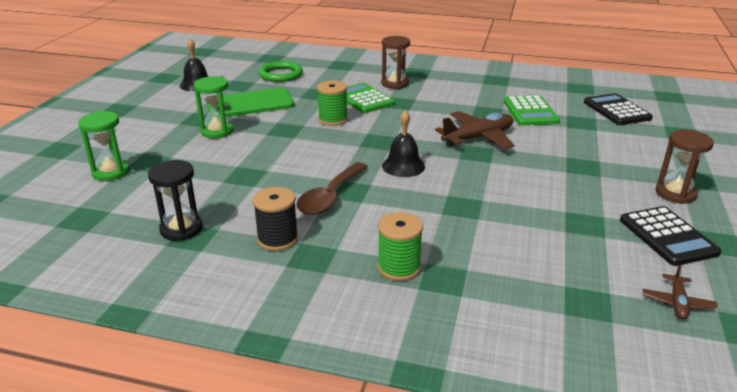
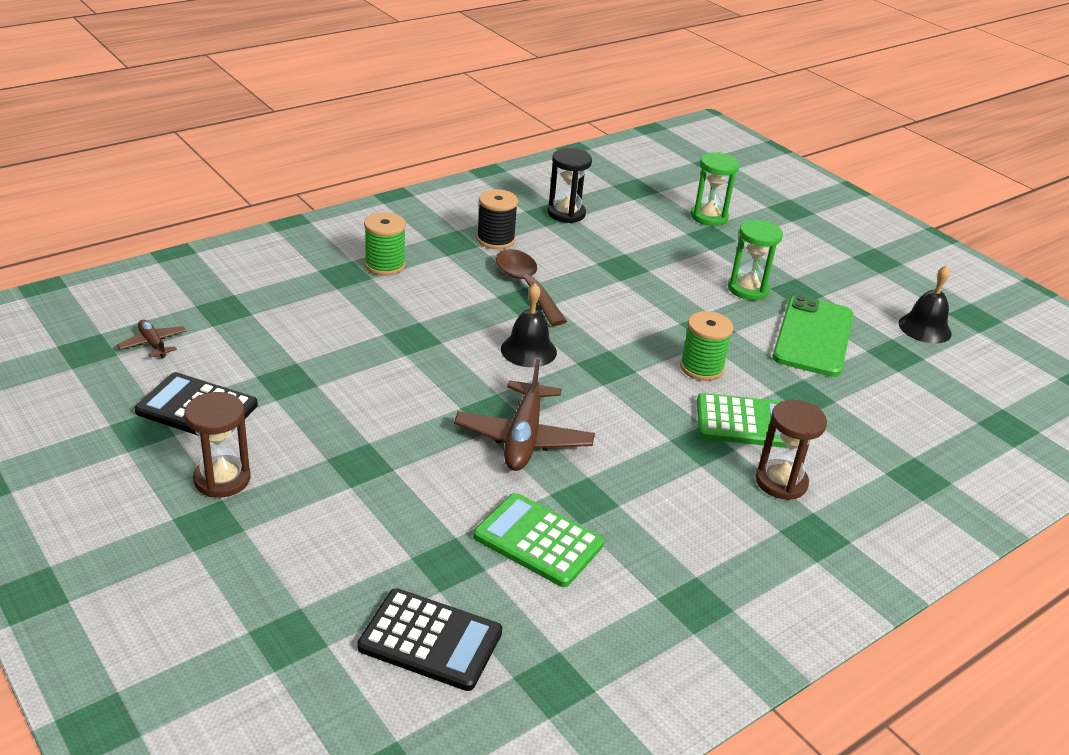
camera: 125 degrees right, 5 degrees up
(281, 75) = (913, 402): green ring -> none

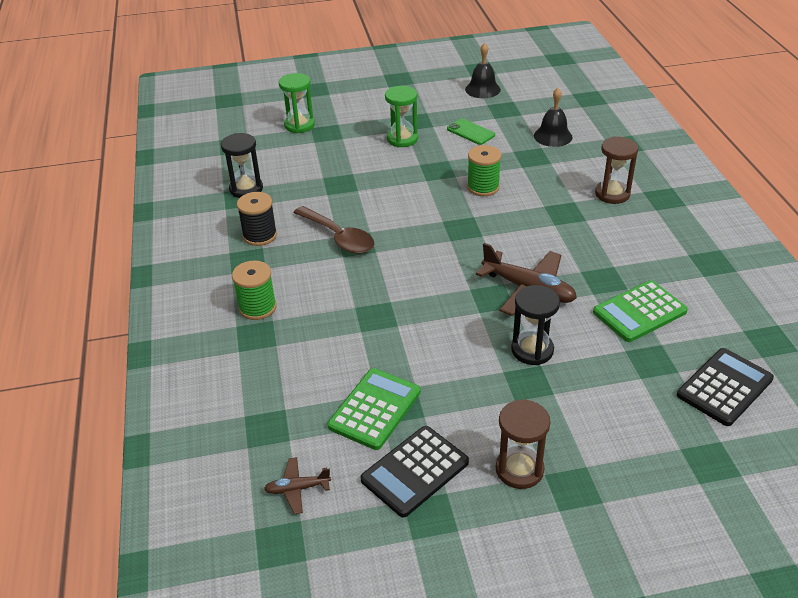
camera: 60 degrees left, 5 degrees up
(415, 458) = (532, 350): none -> black hourglass
(526, 286) = (338, 237): brown spoon -> brown spoon turned 135 degrees counterclockwise
(528, 350) = (424, 259): black bell -> black bell (553, 136)
(746, 422) = (549, 188): green calculator -> green calculator (374, 409)
(813, 336) = (470, 132): green phone -> green phone, size x0.53

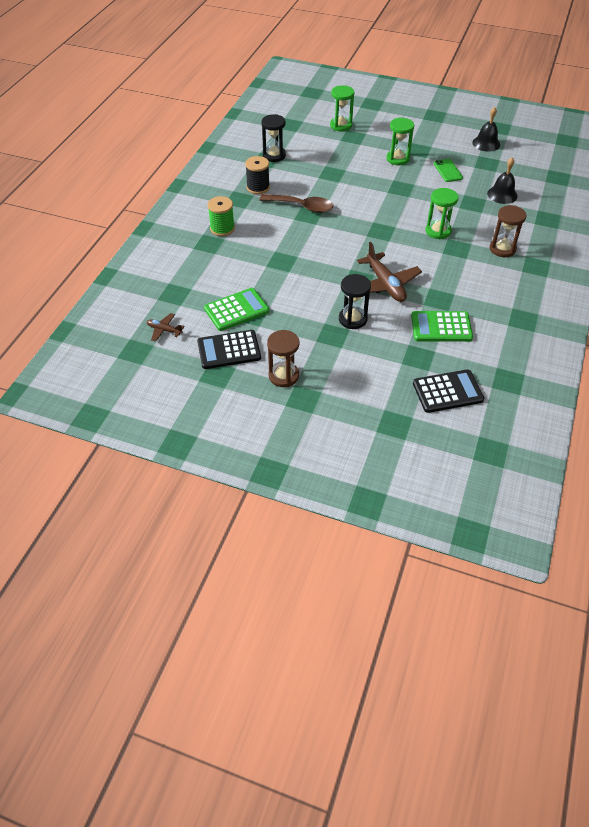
camera: 30 degrees right, 10 degrees up
(338, 237) = (301, 206): brown spoon -> brown spoon turned 60 degrees counterclockwise
(483, 187) = (419, 210): green spool -> none
(525, 202) = (438, 231): none -> green hourglass

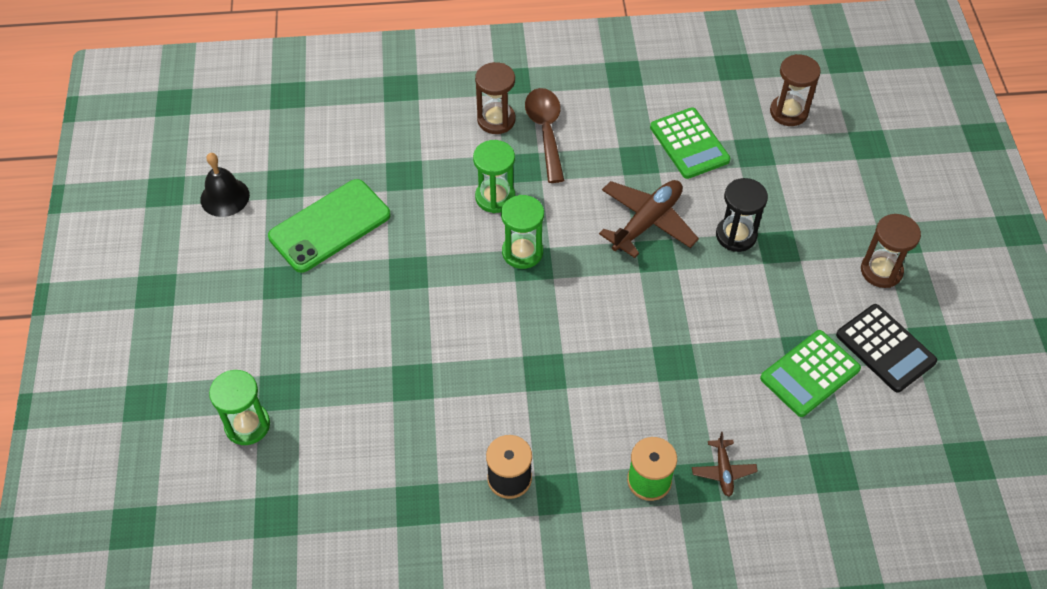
camera: 115 degrees left, 5 degrees up
(164, 330) = (908, 445): brown plane -> brown plane (723, 471)
(236, 310) = (810, 374): green calculator -> green calculator turned 75 degrees counterclockwise
(274, 155) = (398, 496): black hourglass -> none
(301, 206) = (529, 389): brown spoon -> brown spoon (546, 132)
(397, 159) = (324, 302): green hourglass -> green hourglass (522, 252)
(447, 171) = (330, 226): green phone -> green phone, size x1.89
(447, 391) = (788, 112): black calculator -> brown hourglass
(502, 194) = (364, 147): black bell -> none

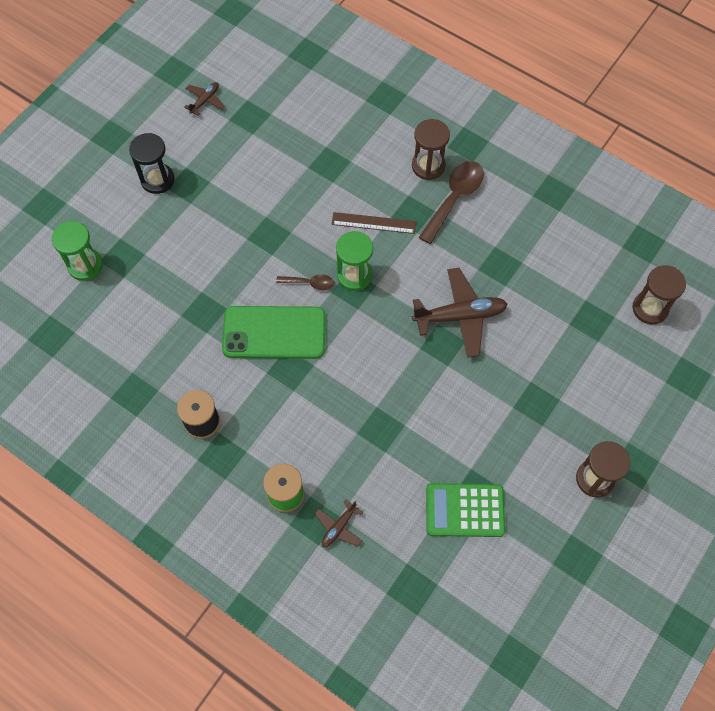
camera: 40 degrees right, 10 degrees up
(225, 197) = (205, 101): black bell -> brown plane
(330, 226) = (250, 167): green phone -> green phone (274, 333)
(488, 287) = (309, 283): none -> brown spoon
(495, 197) = (373, 223): green hourglass -> brown ruler
(689, 144) = (548, 280): green calculator -> none
(736, 235) = (514, 372): black hourglass -> black hourglass (157, 180)
(885, 348) = (538, 536): black calculator -> none

